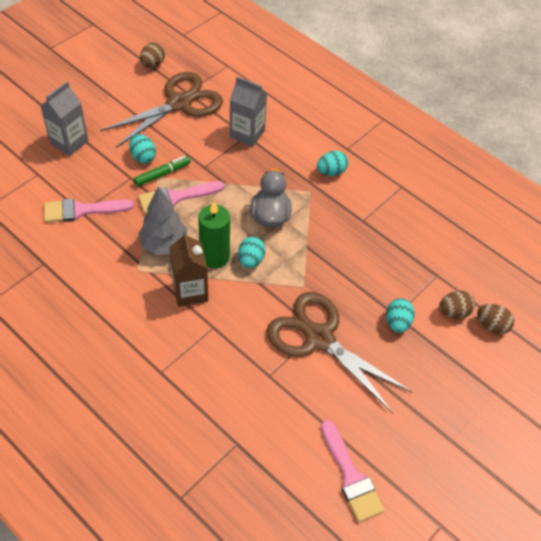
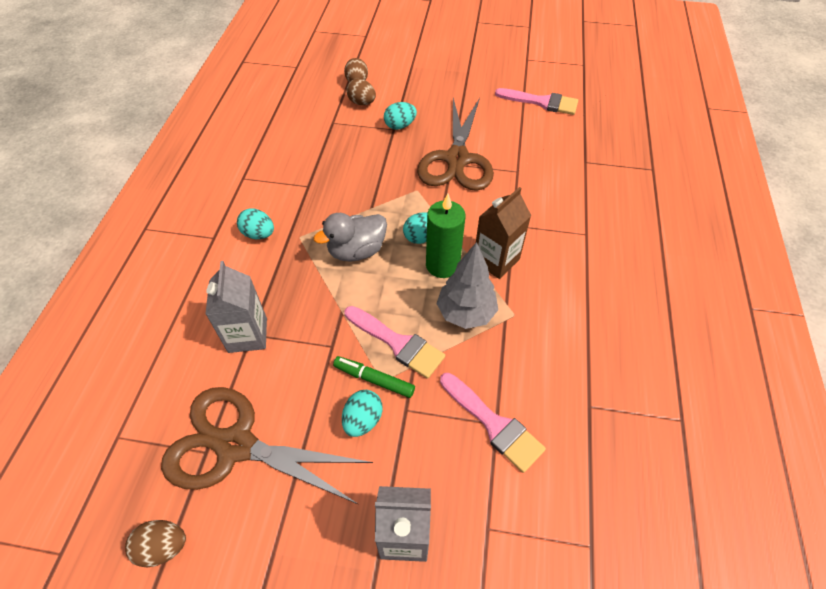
camera: 120 degrees left, 0 degrees up
(350, 476) = (541, 102): pink brush -> pink brush turned 75 degrees clockwise

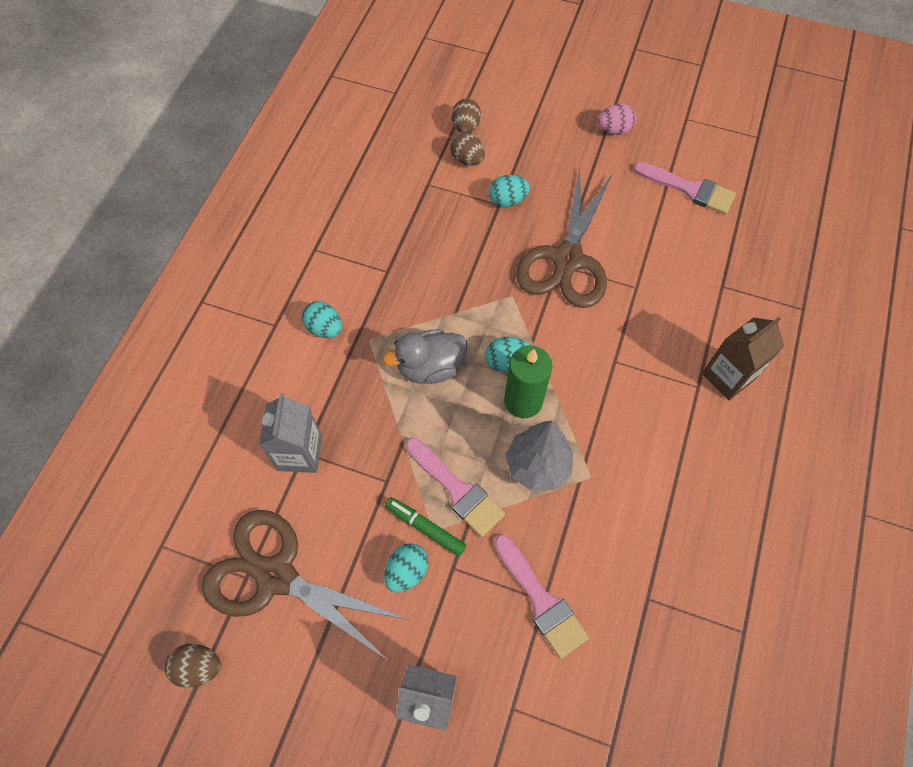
camera: 10 degrees right, 10 degrees up
(474, 72) = (614, 130): none -> pink egg
(496, 260) = (585, 404): brown carton -> brown carton (728, 376)

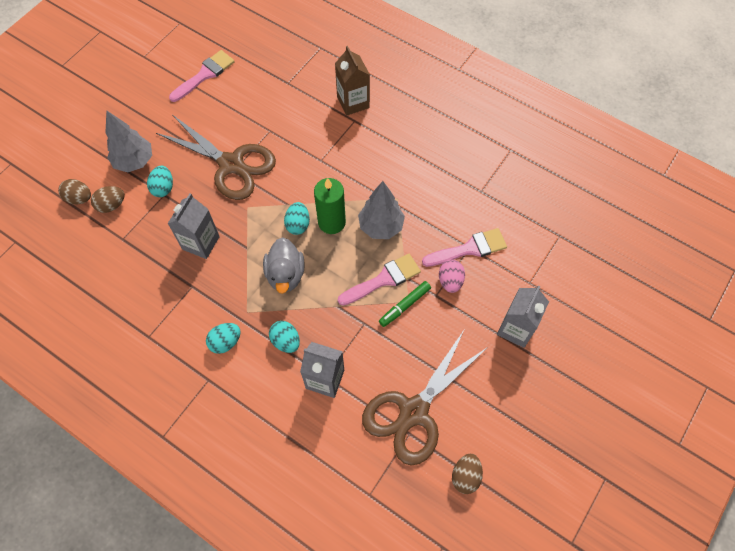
camera: 75 degrees left, 0 degrees up
(407, 571) = (431, 324): turquoise egg -> turquoise egg (286, 341)
(446, 262) = (201, 243): none -> grey carton
(532, 161) = (134, 162): none -> grey tree
(614, 130) = (132, 102): pink egg -> pink egg (450, 281)

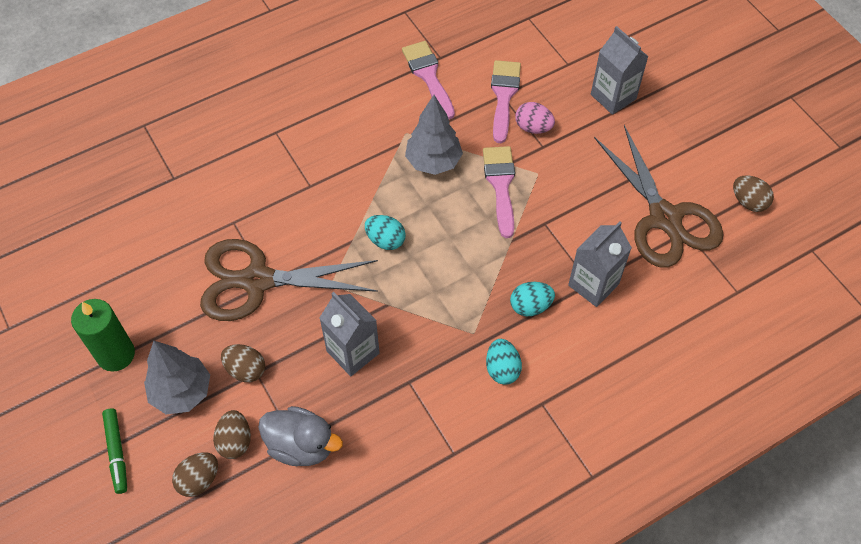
camera: 65 degrees left, 5 degrees down
(163, 188) = (245, 370): turquoise egg -> brown egg
(204, 75) = (95, 264): pink brush -> pink brush (428, 76)
(231, 164) = (257, 281): brown scissors -> brown scissors turned 150 degrees counterclockwise
(285, 275) = (445, 276): grey duck -> grey duck (301, 445)
(332, 222) = (401, 206): green candle -> green candle (116, 354)
(353, 102) = (249, 123): brown carton -> none
(404, 306) = (541, 178): green marker -> green marker (117, 452)

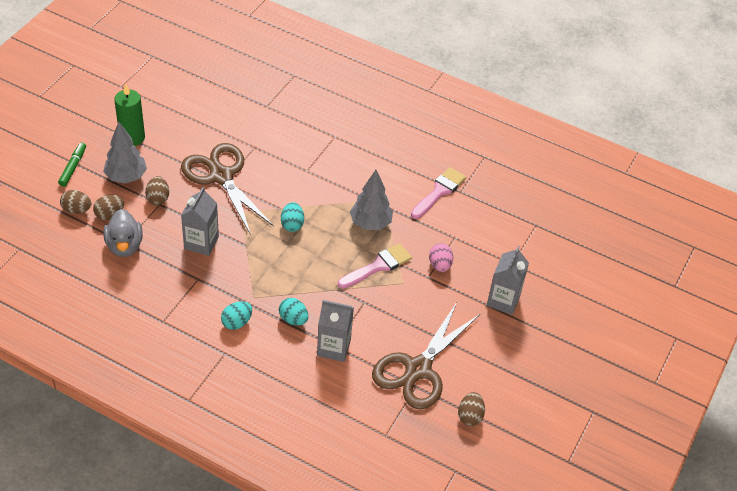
camera: 55 degrees right, 10 degrees down
(117, 452) = (73, 167): green marker -> green marker turned 150 degrees clockwise
(504, 96) = (454, 238): pink brush -> none

